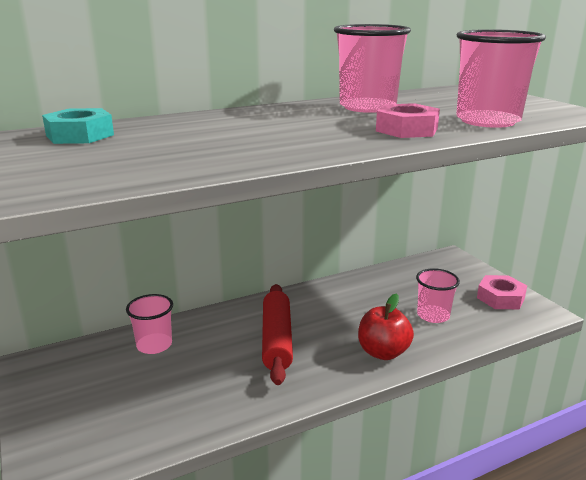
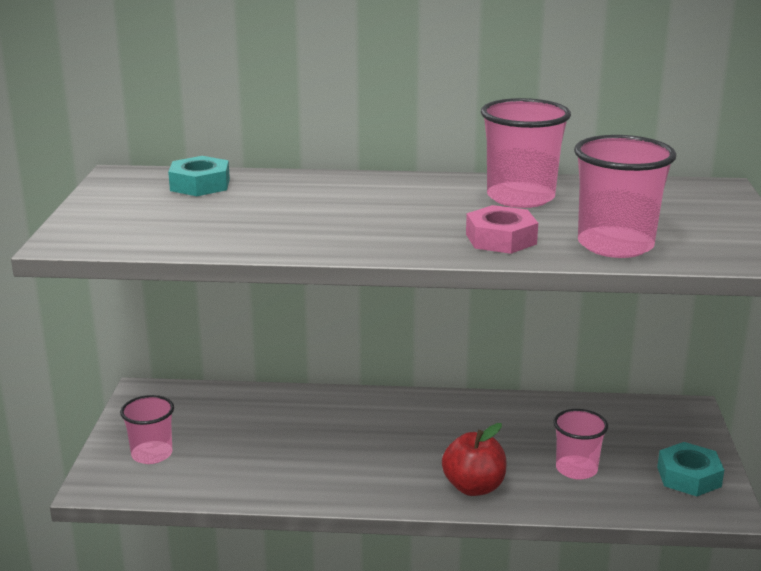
camera: 30 degrees right, 0 degrees up
(154, 345) = (257, 408): pink cup -> pink cup (152, 454)
(276, 340) = (376, 440): red rolling pin -> none
(500, 298) = (689, 477): pink nut -> turquoise nut

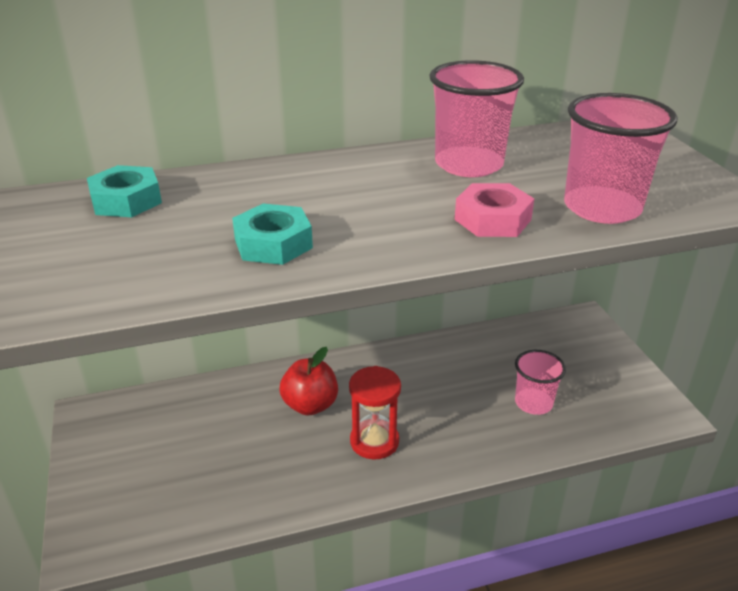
camera: 20 degrees left, 10 degrees up
(152, 454) = (128, 491): pink cup -> none
(392, 466) = (374, 441): none -> red hourglass
(473, 487) = (459, 446): red apple -> red apple (310, 405)
(689, 477) = (624, 387): turquoise nut -> turquoise nut (273, 244)

